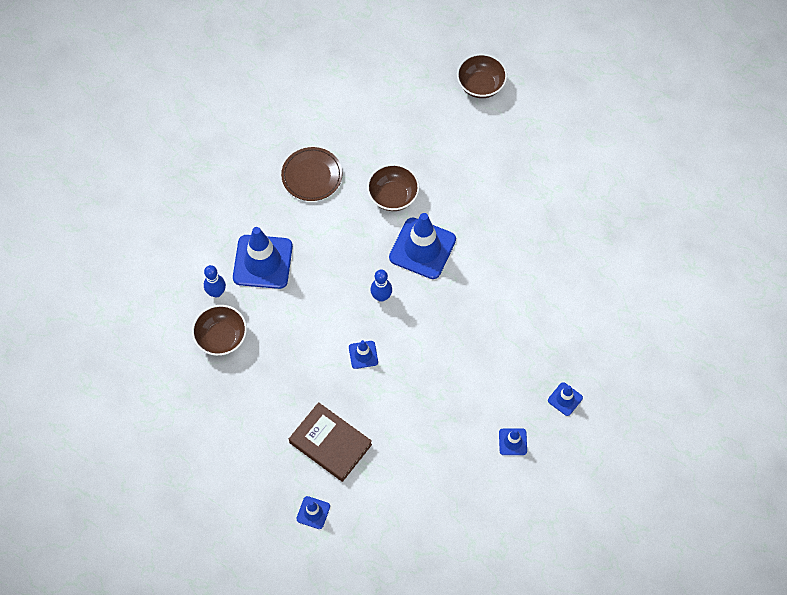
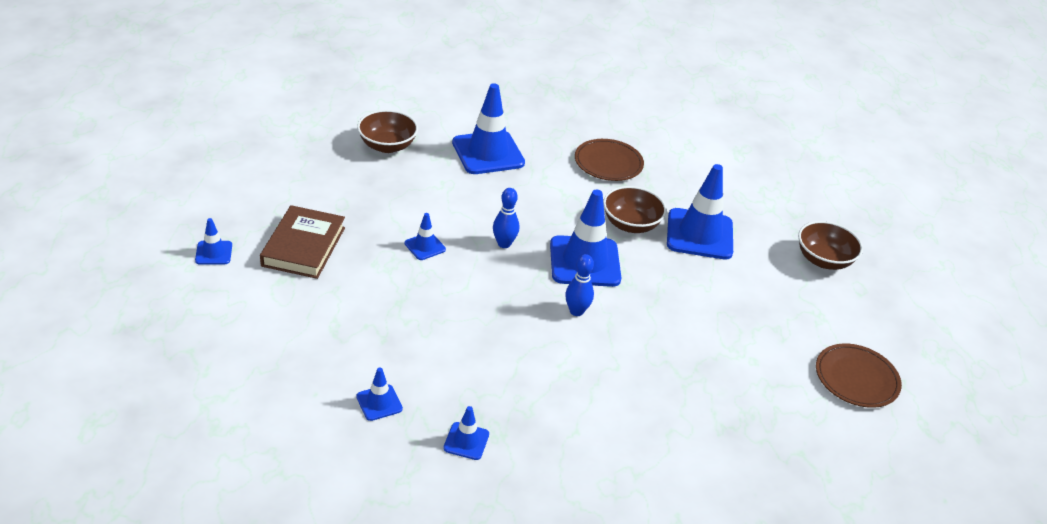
camera: 60 degrees right, 25 degrees down
(216, 292) = (435, 132): blue bowling pin -> blue bowling pin (576, 311)
(422, 153) = (699, 234): none -> blue traffic cone
(596, 134) = (856, 378): none -> brown plate

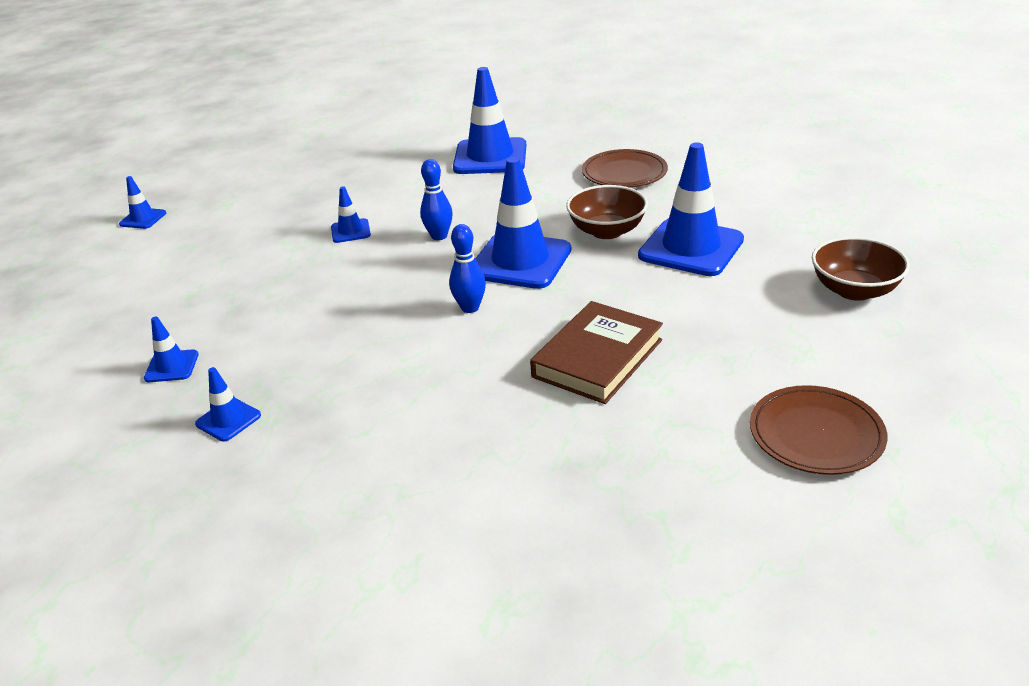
camera: 30 degrees right, 5 degrees down
(303, 246) = (229, 221): brown book -> brown book (597, 358)
(387, 146) = (389, 146): brown bowl -> none

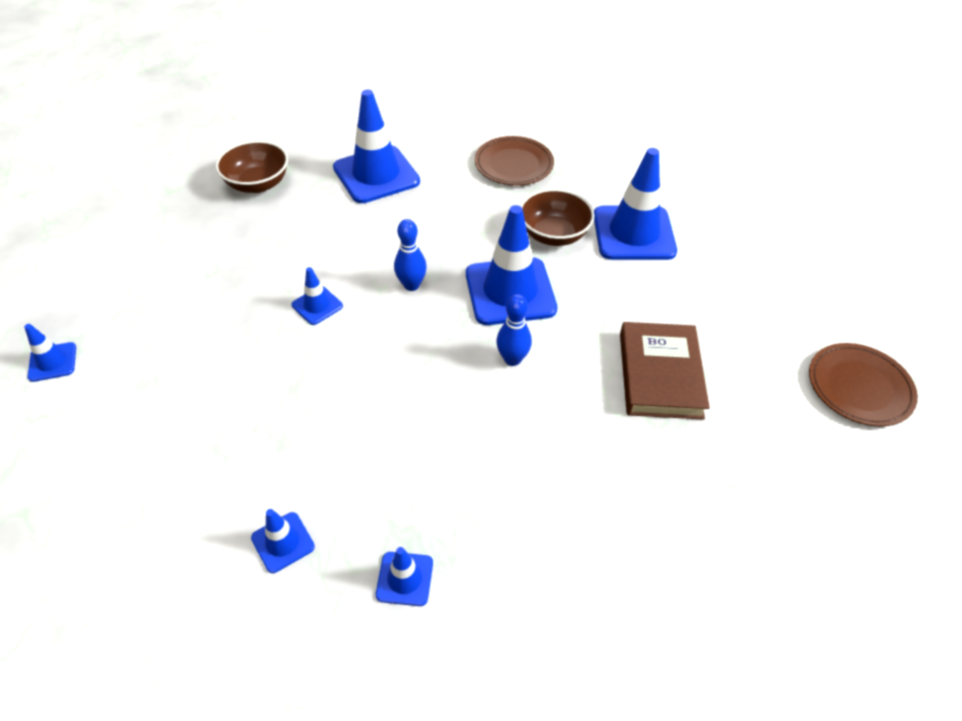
camera: 35 degrees left, 15 degrees up
(854, 290) = (778, 241): brown bowl -> brown bowl (258, 184)

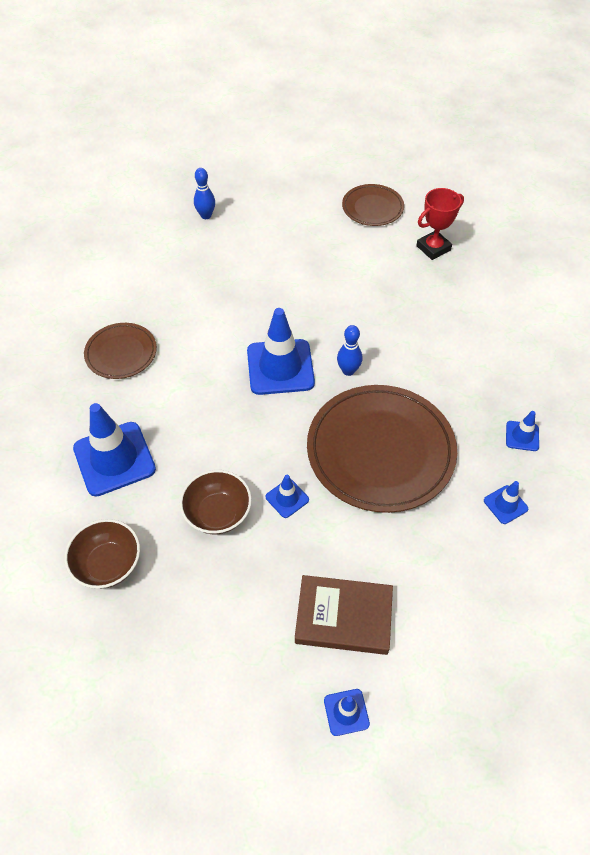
camera: 85 degrees left, 5 degrees up
(381, 394) = (380, 451): none -> brown plate
(411, 285) = (268, 431): blue bowling pin -> blue bowling pin (206, 215)
(553, 235) = (218, 335): brown bowl -> brown bowl (218, 513)
(633, 233) = (223, 287): blue traffic cone -> none
(659, 375) = (363, 294): brown book -> brown book (343, 617)
(796, 471) = (433, 248): none -> red trophy

